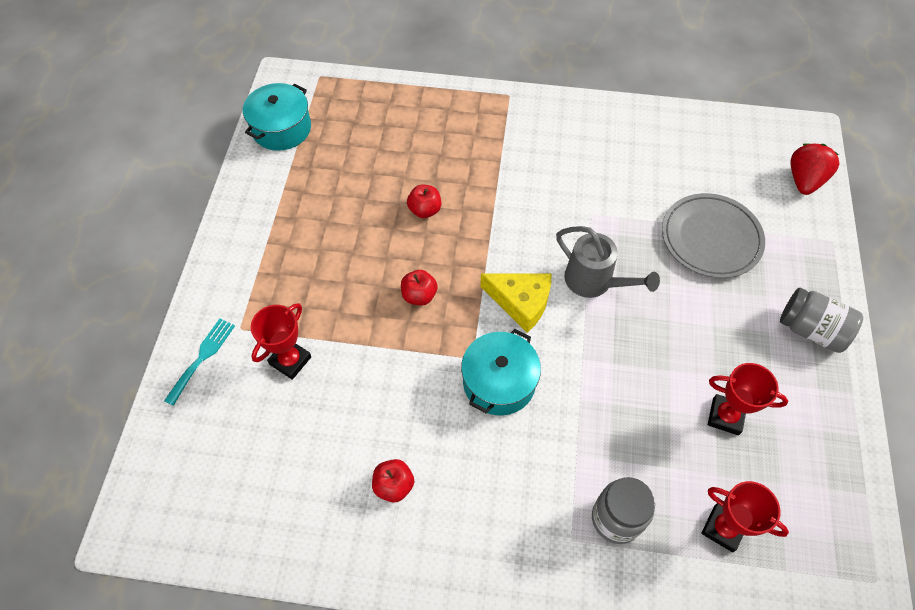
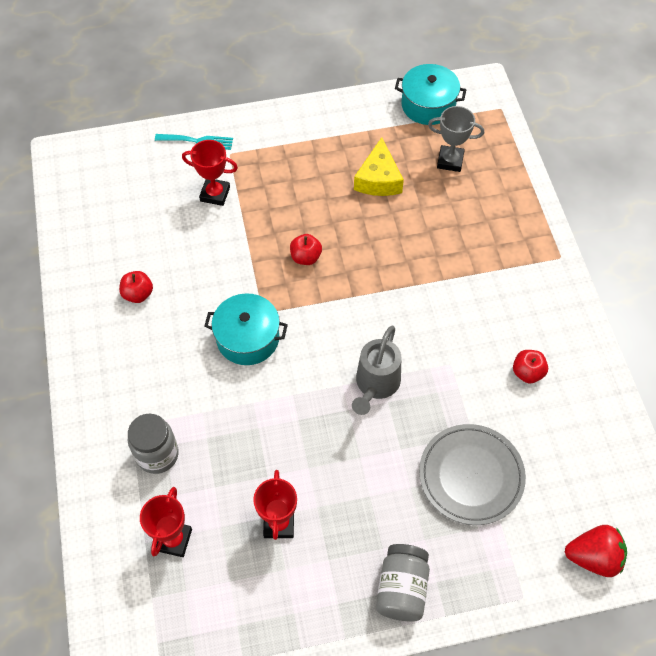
camera: 70 degrees right, 0 degrees up
(361, 135) = (450, 161): none -> grey trophy
(425, 210) = (393, 233): red apple -> red apple (527, 372)
(521, 302) = (330, 333): yellow cheese -> yellow cheese (378, 179)

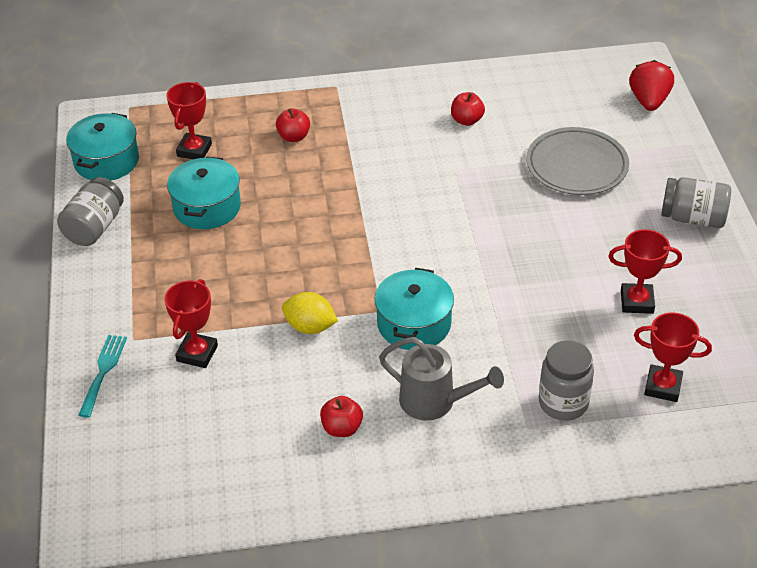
camera: 85 degrees left, 15 degrees down
(243, 264) = (310, 327): none -> yellow lemon
(305, 257) = (308, 272): red apple -> red apple (294, 137)
(348, 111) = (94, 227): none -> grey jar
(375, 385) = (478, 224): grey watering can -> grey watering can (435, 402)
(378, 179) = (207, 207): yellow cheese -> turquoise pot
(450, 161) = (194, 150): grey trophy -> red trophy

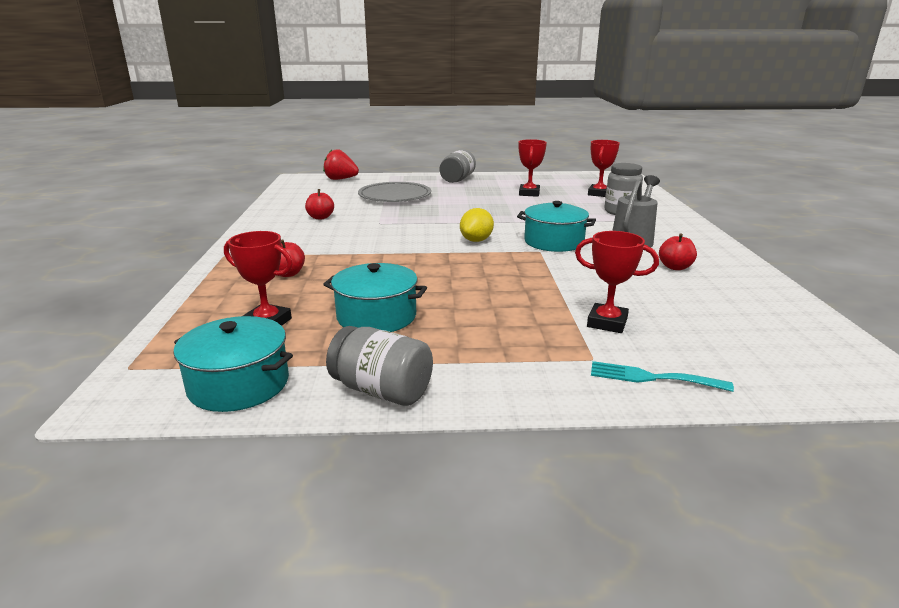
camera: 85 degrees left, 20 degrees down
(310, 327) = (561, 274): yellow lemon -> yellow lemon (476, 240)

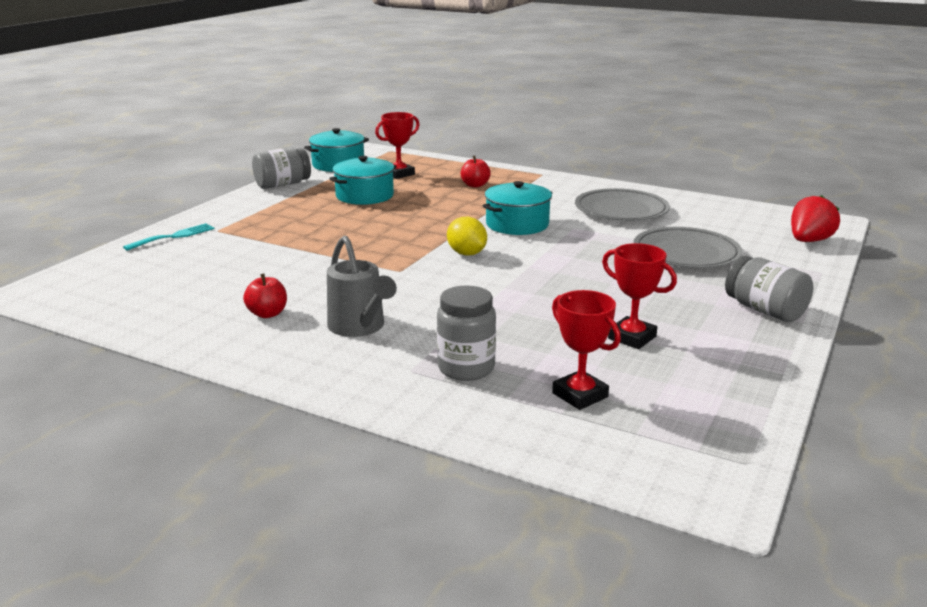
camera: 120 degrees right, 0 degrees up
(320, 217) = (621, 210): red apple -> grey plate
(554, 242) = (414, 285): turquoise pot -> turquoise pot (517, 224)
(607, 323) = (241, 248): red trophy -> none

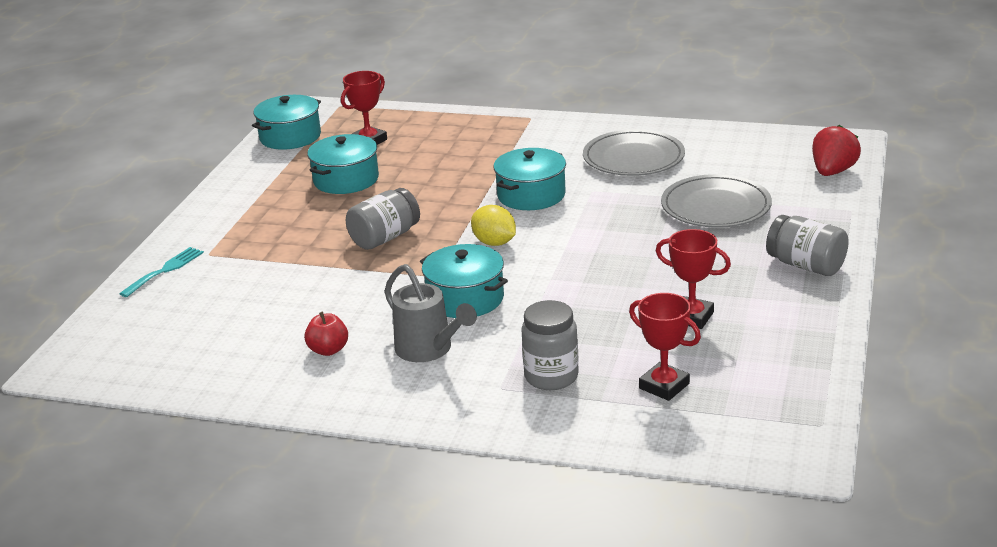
camera: 10 degrees left, 5 degrees up
(282, 184) = (242, 177): grey jar -> grey jar (385, 238)
(417, 291) = (465, 298): none -> turquoise pot
(475, 185) = (462, 145): red apple -> none

